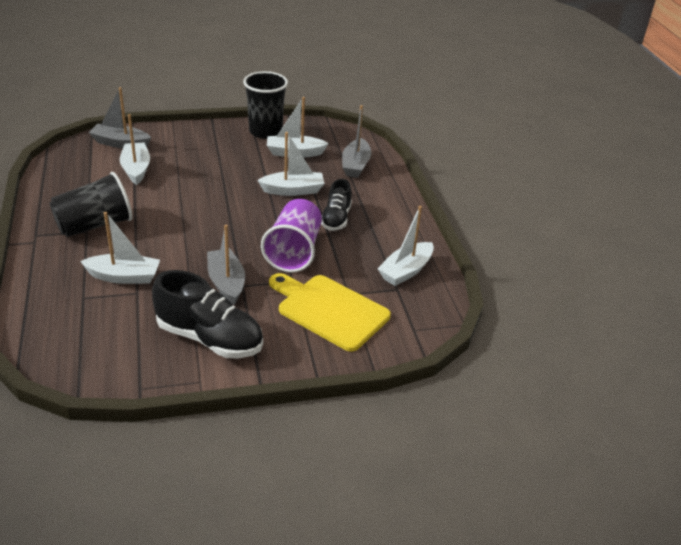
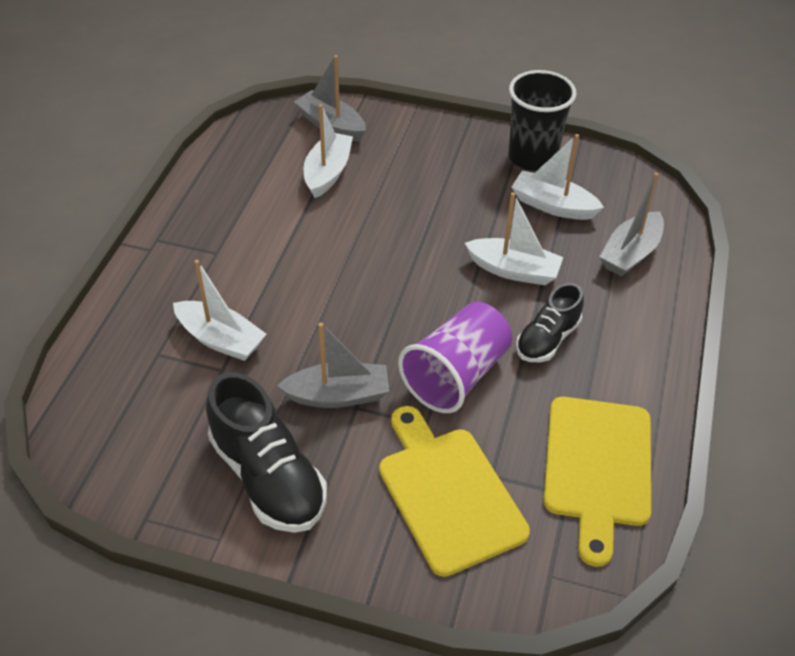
camera: 30 degrees right, 10 degrees up
(94, 225) = (230, 246): black cup -> none
(226, 283) = (338, 395): grey boat -> grey boat turned 75 degrees clockwise
(406, 271) = (598, 467): white boat -> yellow cutting board

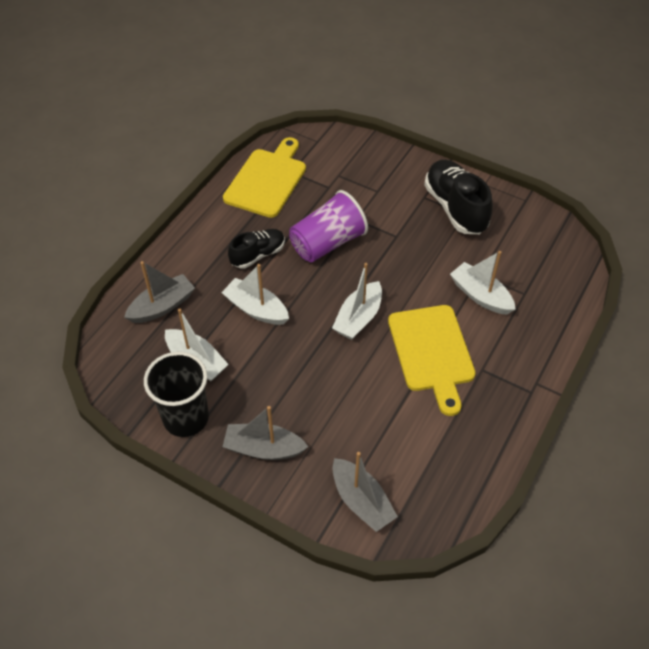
camera: 165 degrees left, 5 degrees up
(328, 173) = (377, 437): white boat -> white boat (358, 318)
(338, 395) = (406, 244): grey boat -> grey boat (263, 448)
(448, 493) = (356, 182): yellow cutting board -> yellow cutting board (432, 352)

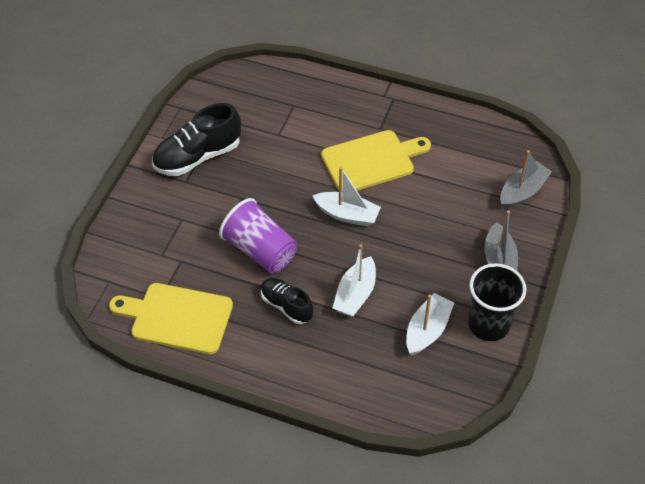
camera: 100 degrees left, 0 degrees up
(162, 306) = (370, 375): grey boat -> none
(480, 295) = (302, 133): white boat -> none

